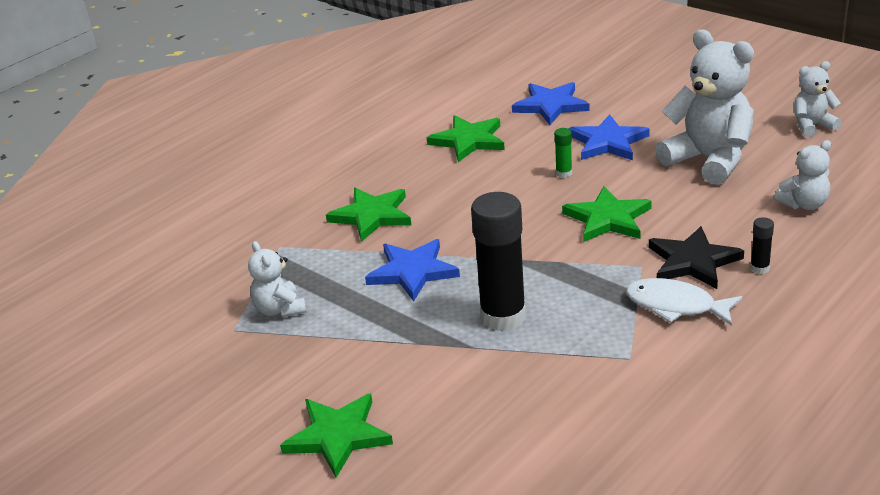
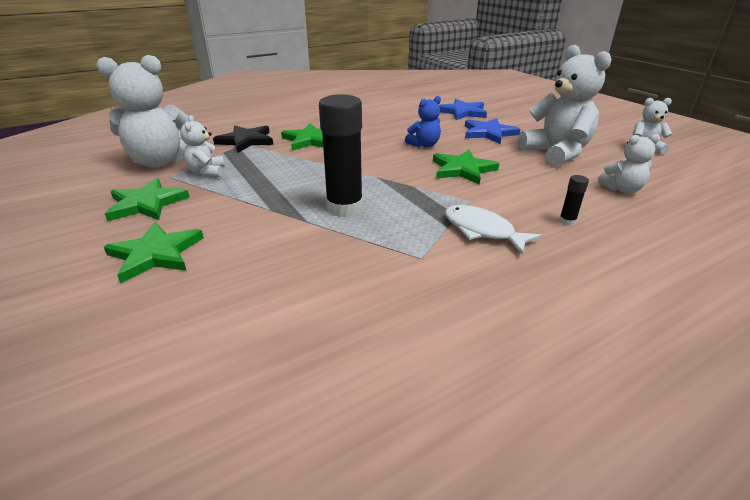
camera: 15 degrees right, 0 degrees up
(194, 309) = (160, 162): none -> white teddy bear
(412, 272) = (307, 171): blue star -> none
(468, 140) = (400, 118): green star -> green star (146, 203)
(534, 187) = (424, 145): none -> blue teddy bear
(564, 173) = (448, 142): green glue stick -> none
(693, 261) = (513, 206): black star -> black star (246, 141)

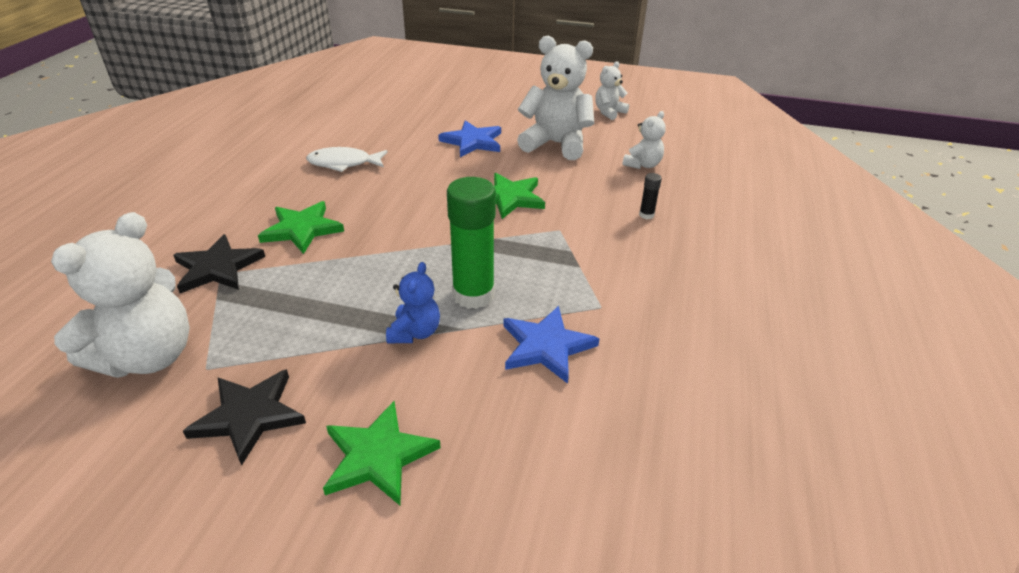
camera: 45 degrees left, 5 degrees up
(146, 203) = (249, 416): green star -> black star
(207, 172) = (249, 336): white teddy bear -> none
(344, 208) = (473, 295): black glue stick -> green glue stick
(424, 145) = (435, 183): blue teddy bear -> blue teddy bear (415, 332)
(463, 112) = (411, 121): blue star -> blue star (546, 346)
(482, 231) = (607, 256): white fish -> white fish (344, 163)

